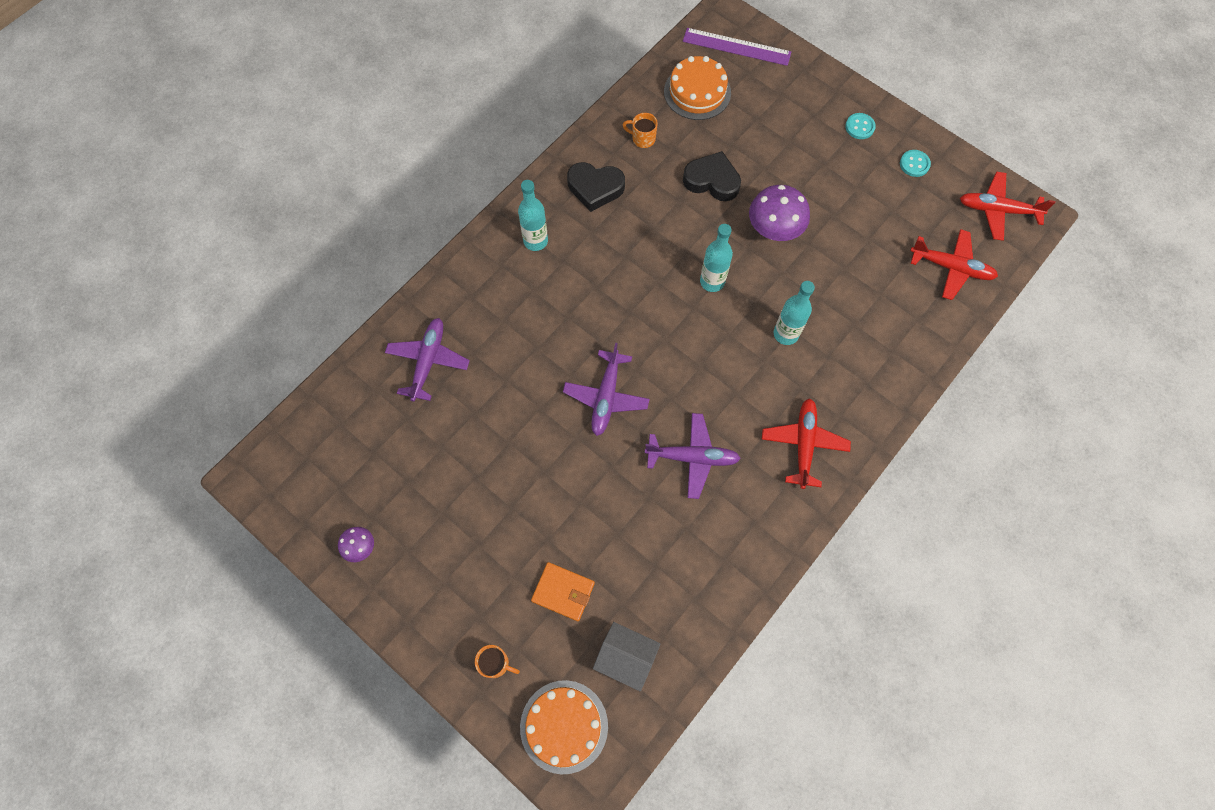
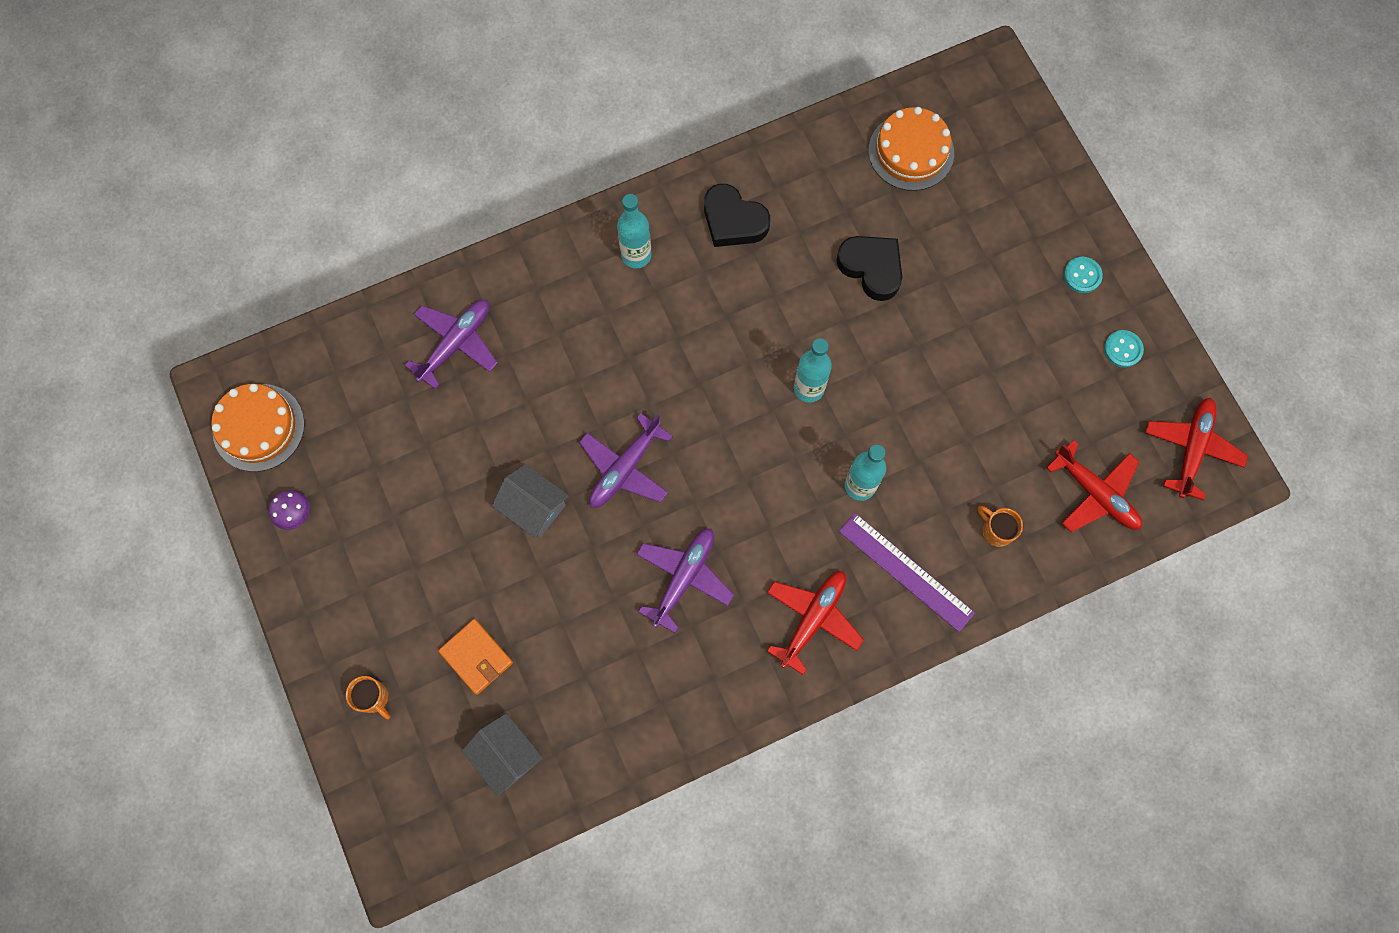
camera: 25 degrees right, 5 degrees up
(551, 457) = (534, 507): none -> grey house
(564, 726) = (410, 794): orange cake -> orange cake (258, 427)
(642, 139) = (817, 183): orange mug -> orange mug (996, 530)
(692, 457) = (684, 578): purple plane -> purple plane turned 90 degrees counterclockwise
(736, 47) = (988, 113): purple ruler -> purple ruler (906, 571)
(774, 230) = (911, 358): purple mushroom -> none
(997, 210) = (1191, 448): red plane -> red plane turned 75 degrees clockwise

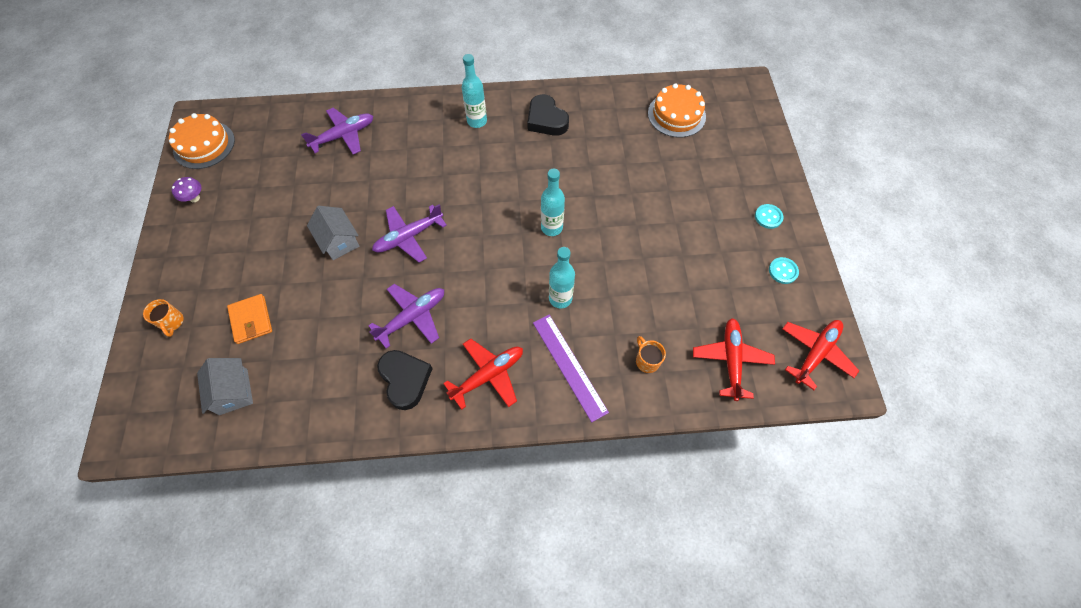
camera: 20 degrees right, 10 degrees down
(871, 268) = (624, 171): black heart -> black heart (405, 380)
(1095, 493) = (731, 360): red plane -> red plane turned 150 degrees counterclockwise

